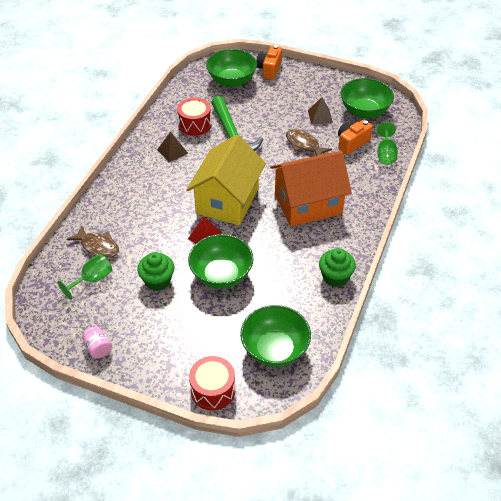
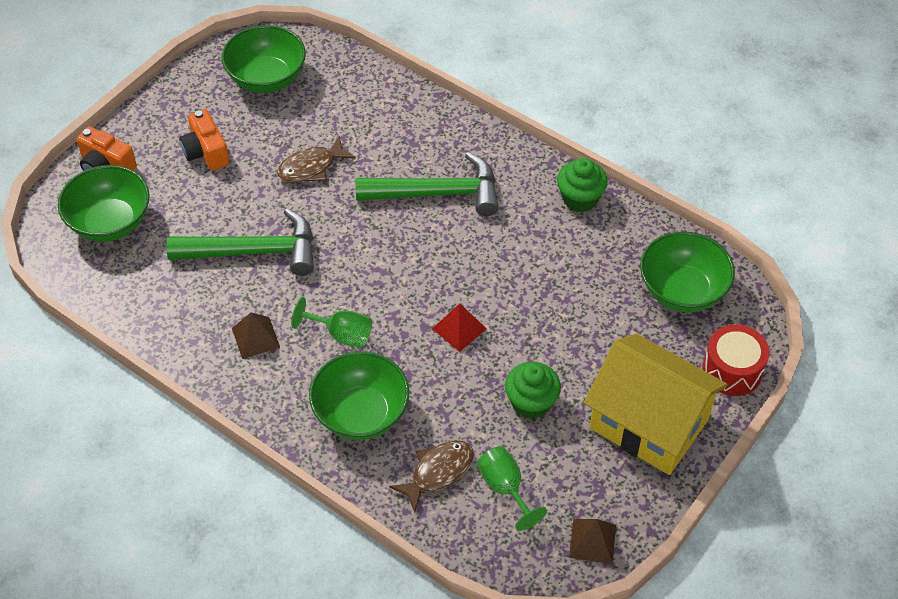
camera: 75 degrees left, 5 degrees up
(98, 348) = (637, 495): pink jar -> none
(195, 124) = (202, 295): red drum -> none
(221, 275) = (541, 323): green bowl -> green bowl (361, 413)
(227, 201) = (396, 286): yellow house -> yellow house (649, 423)
(308, 204) = (437, 193): orange house -> green hammer
(320, 116) = (255, 132): brown pyramid -> brown pyramid (592, 541)
(352, 143) = (330, 112): orange camera -> orange camera (206, 152)
(385, 154) = (368, 82): green goblet -> green goblet (341, 334)

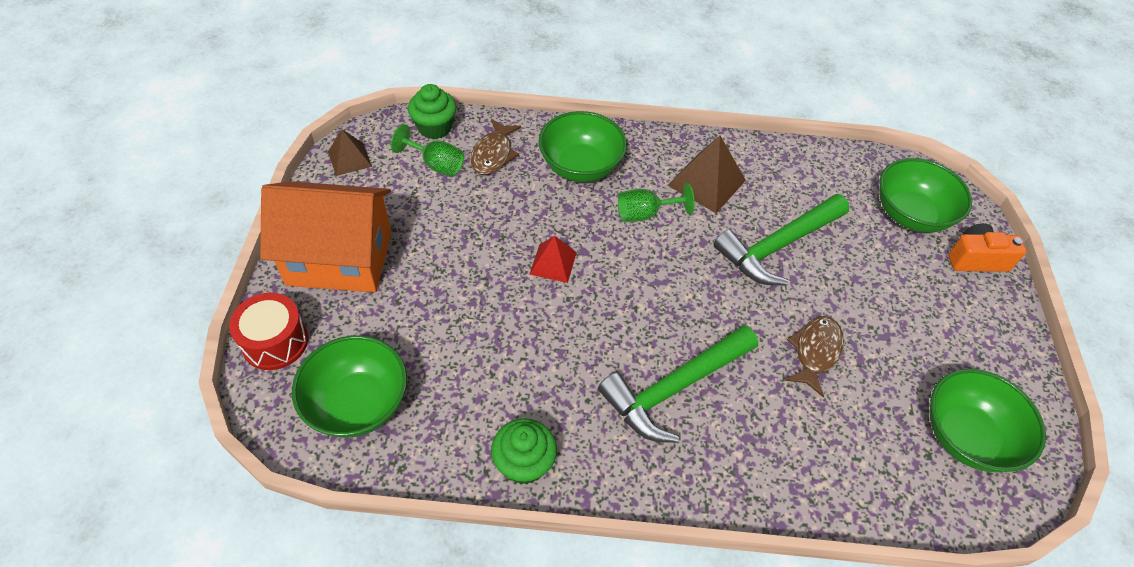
camera: 145 degrees right, 0 degrees up
(206, 152) = (919, 317): orange camera -> none
(255, 337) = (706, 182): brown pyramid -> brown pyramid, size x1.60
(531, 402) = (452, 231): green cupcake -> green cupcake (434, 127)
(649, 423) = (339, 258): yellow house -> orange house

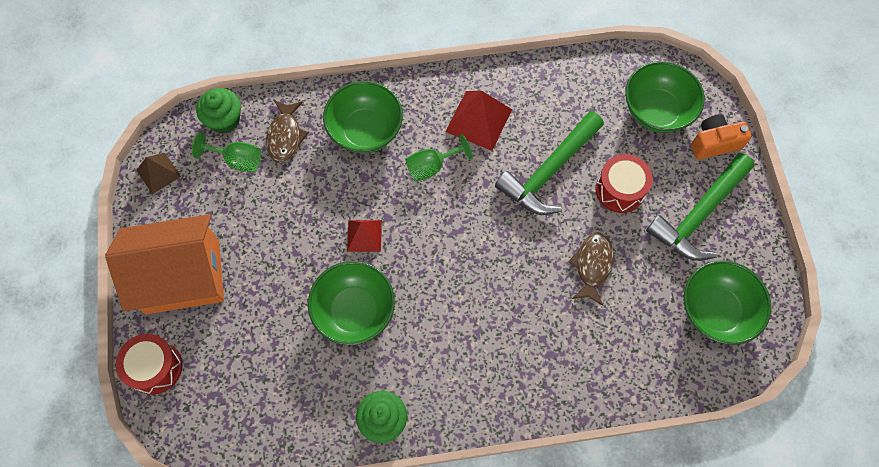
camera: 10 degrees left, 15 degrees up
(357, 404) = (240, 404): green bowl -> green bowl (354, 311)
(674, 388) = (486, 326): green hammer -> green hammer (699, 214)
(706, 182) = (479, 120): brown pyramid -> red pyramid
(858, 281) = (620, 190): none -> red drum

